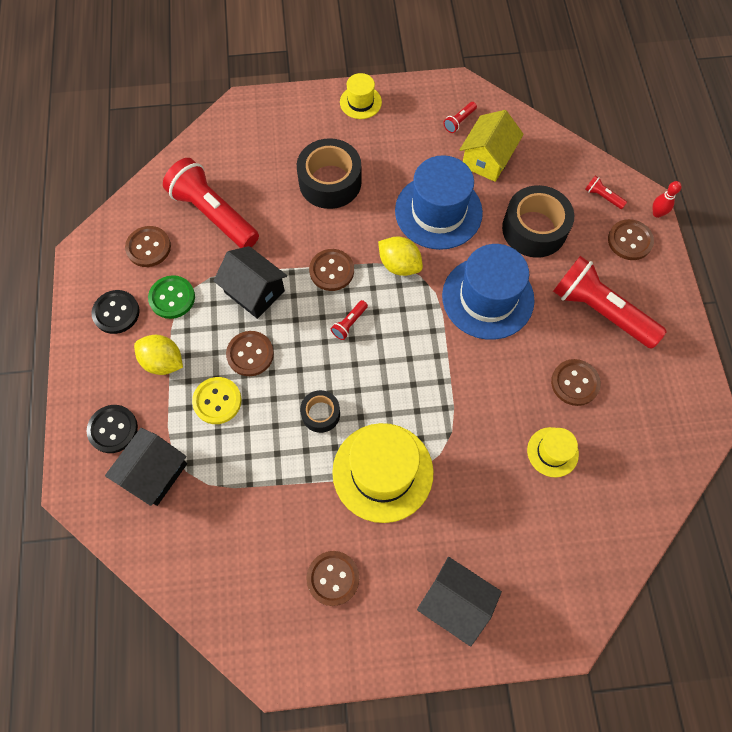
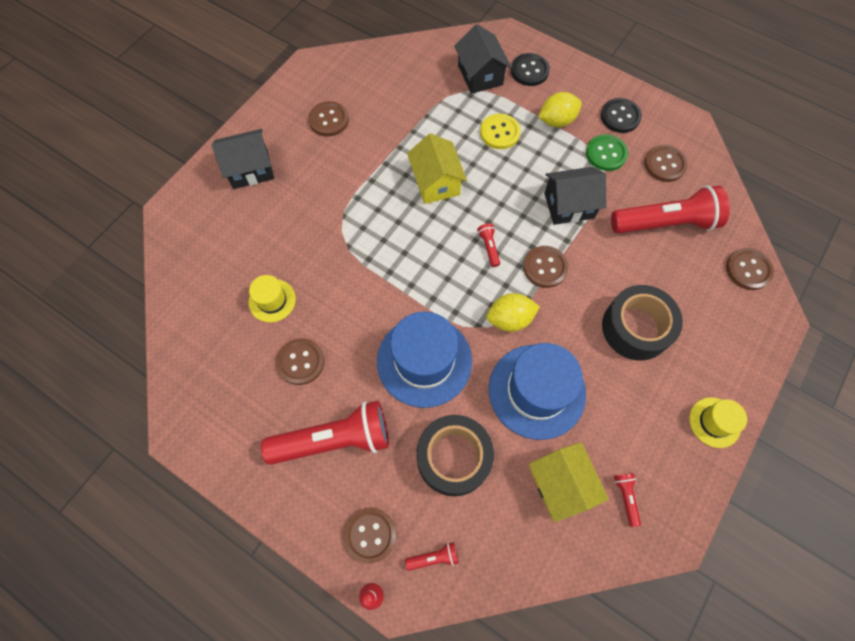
camera: 130 degrees right, 0 degrees up
(250, 354) = (518, 171): brown button -> brown button (748, 270)
(320, 414) = (436, 182): black tape -> yellow house
(382, 472) = (363, 189): yellow hat -> none

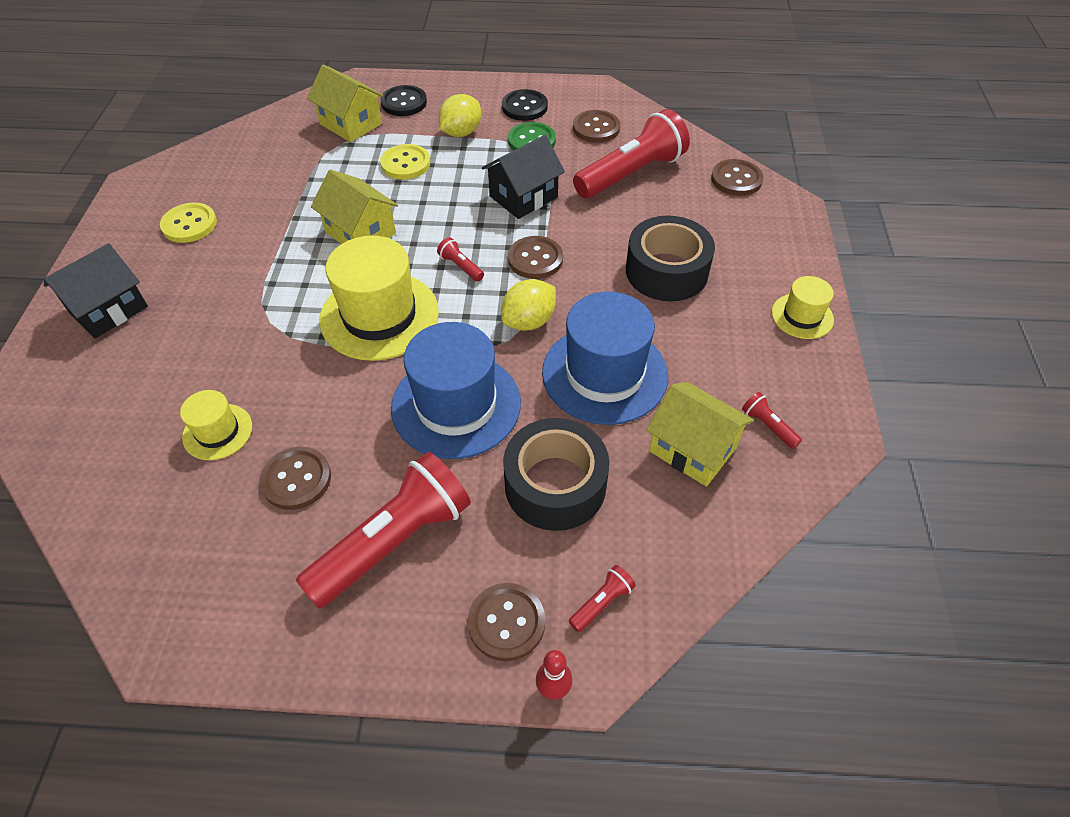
camera: 30 degrees left, 15 degrees down
(329, 120) = (189, 224): brown button -> yellow button
(412, 261) = (379, 315): none -> yellow hat
(480, 75) = (351, 124): black house -> yellow house

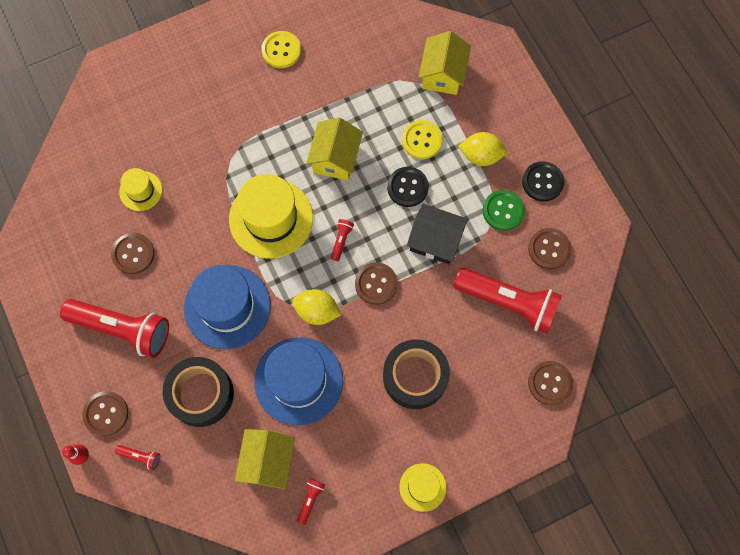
camera: 60 degrees right, 20 degrees up
(108, 309) = (189, 64): black house -> none
(404, 102) = (491, 93): black button -> black button (407, 187)

